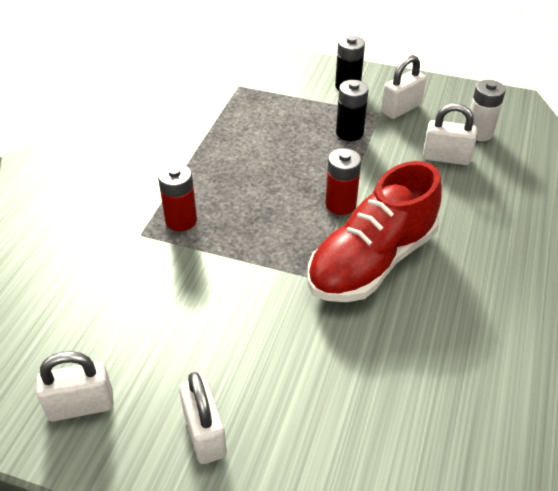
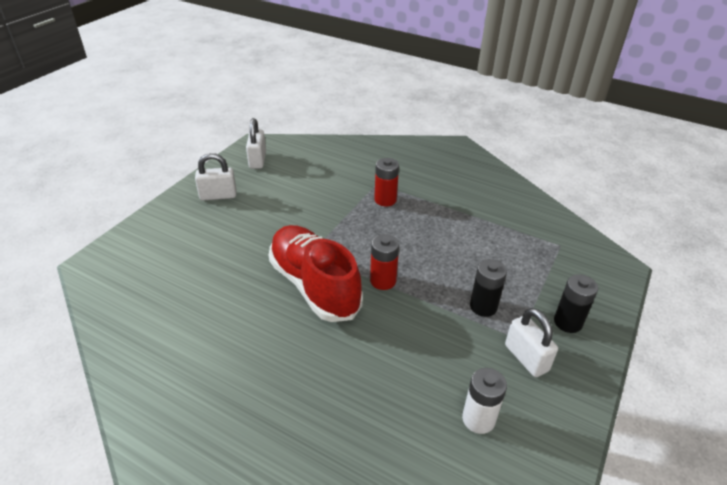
camera: 100 degrees right, 5 degrees down
(446, 157) = (436, 373): white padlock -> none

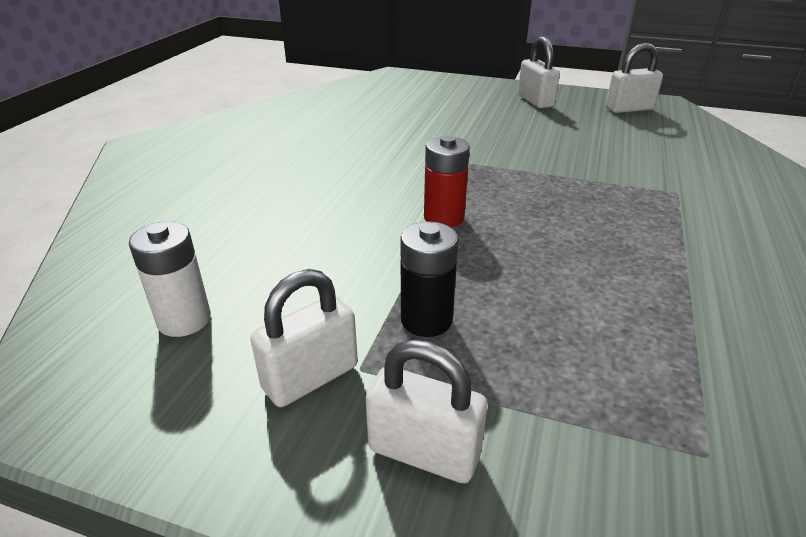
camera: 80 degrees right, 5 degrees down
(314, 285) = (411, 172): red shoe -> none
(385, 200) = (640, 203): red battery -> none
(568, 322) = (424, 452): black battery -> white padlock

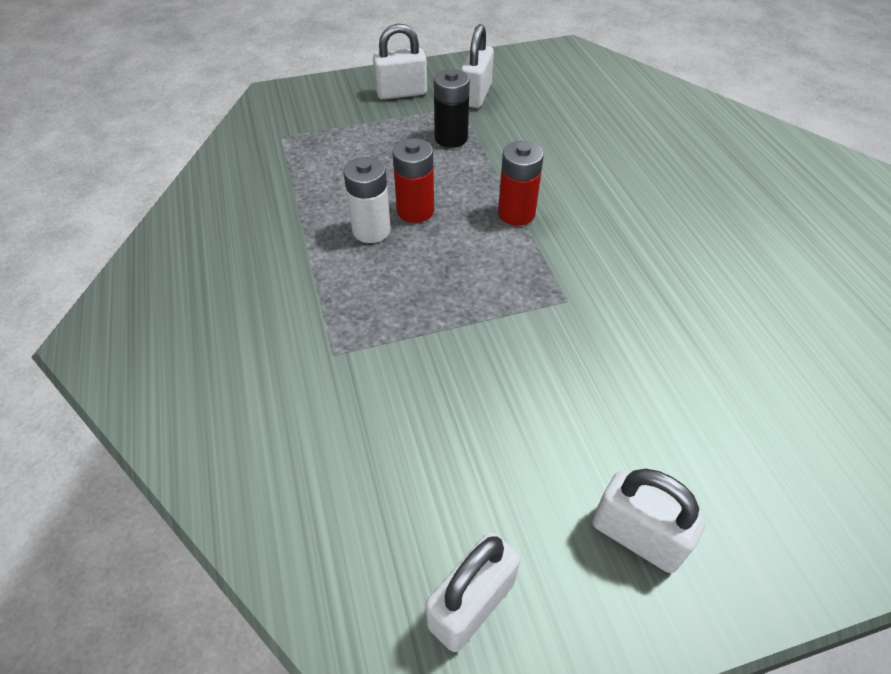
camera: 145 degrees right, 15 degrees up
(184, 320) = (567, 90): white battery -> white battery (371, 230)
(544, 256) = (415, 211): none -> red battery

